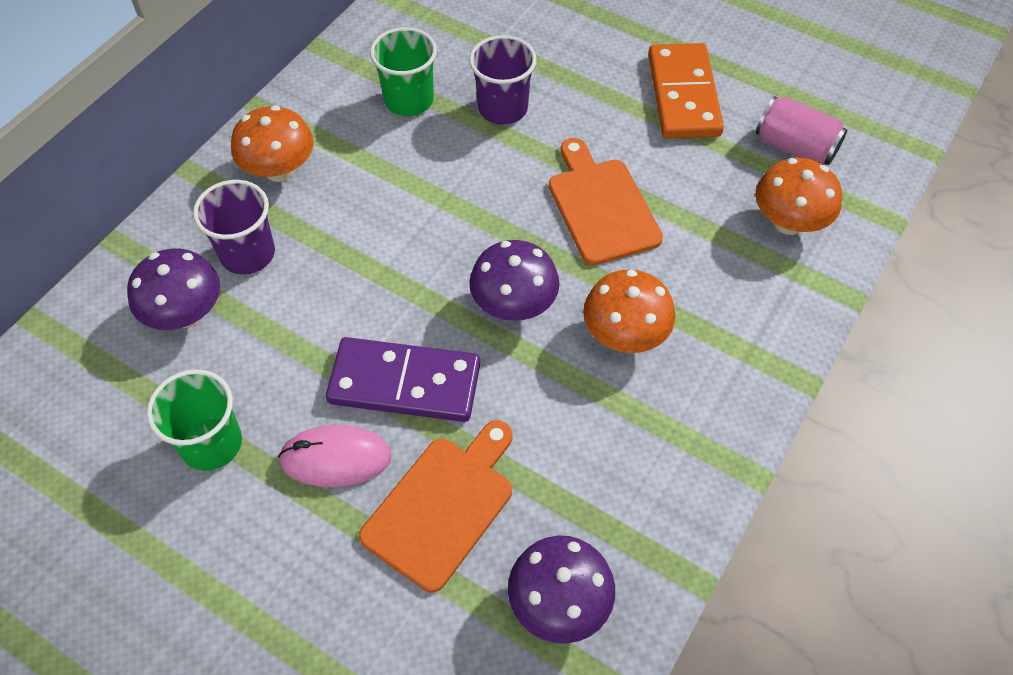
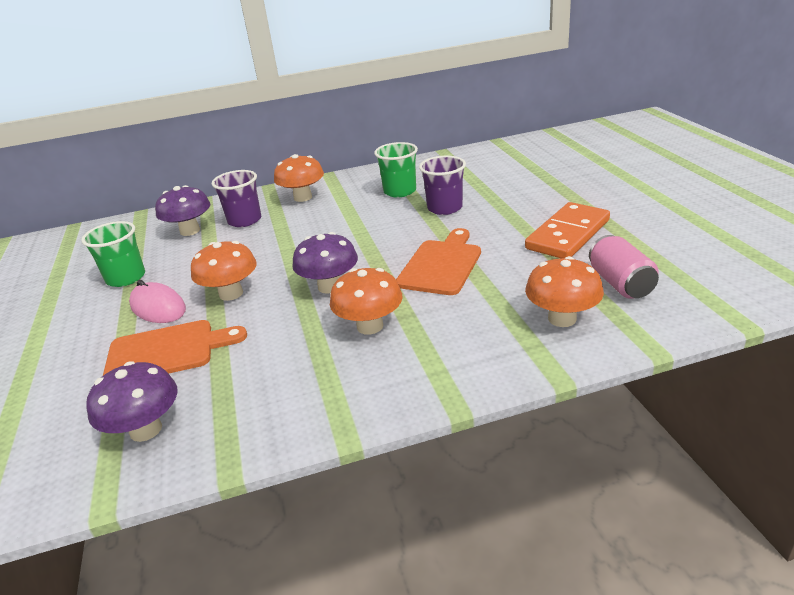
camera: 45 degrees right, 25 degrees down
(405, 383) = (231, 293): purple domino -> orange mushroom

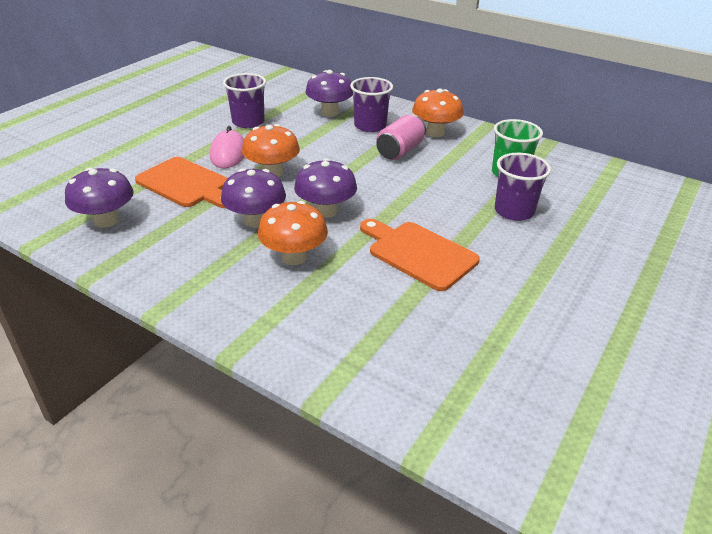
camera: 45 degrees right, 5 degrees up
(126, 278) = (248, 122): green cup -> purple cup
(289, 329) = (255, 221): none -> purple mushroom
(442, 265) = (419, 253): orange cutting board -> orange cutting board turned 120 degrees counterclockwise
(562, 318) = (410, 365): orange mushroom -> none
(568, 235) = (564, 310): orange domino -> none
(620, 284) = (513, 384): pink can -> pink can (400, 151)

